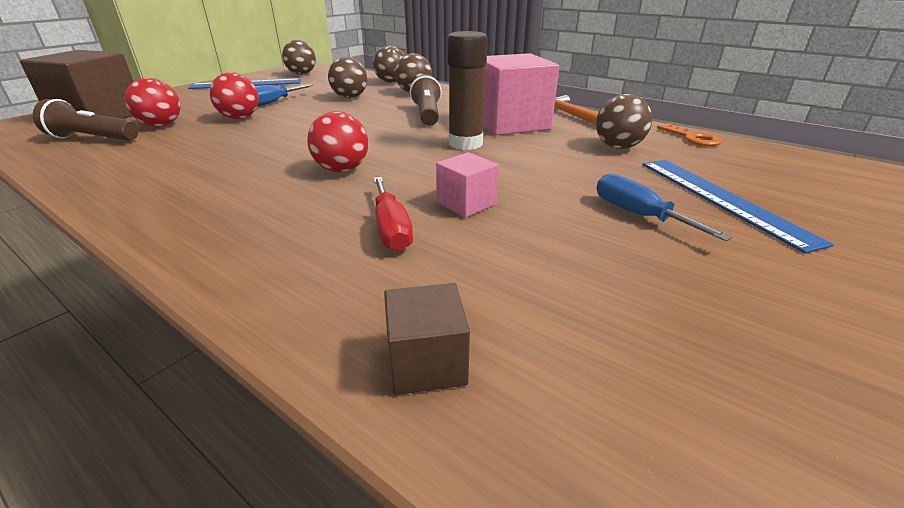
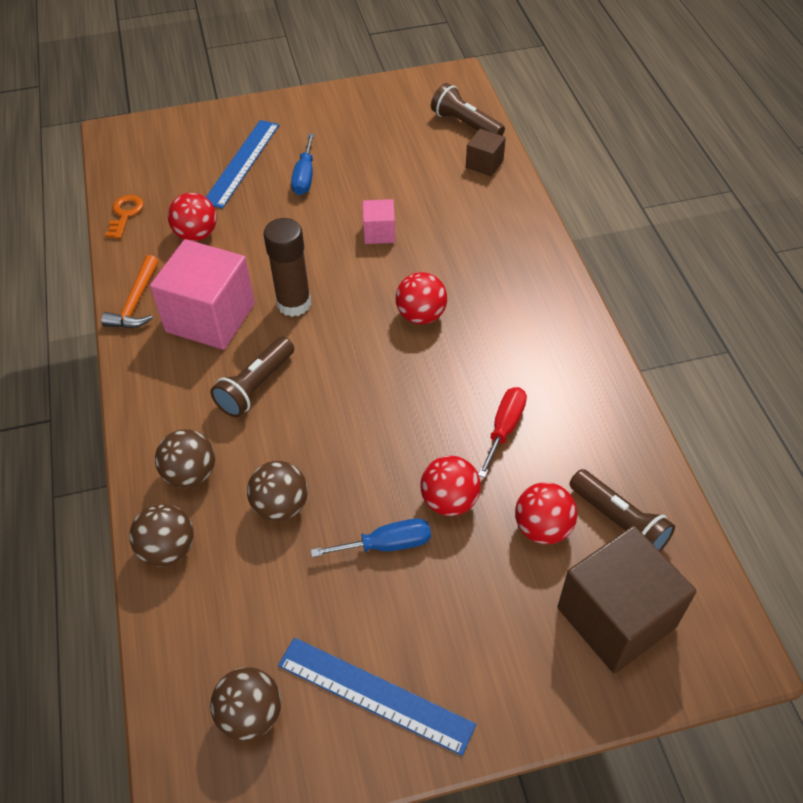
camera: 140 degrees left, 20 degrees up
(391, 229) = (440, 234): red screwdriver -> red screwdriver (504, 428)
(579, 451) = (465, 124): none -> brown flashlight
(618, 147) = (196, 234): brown ball -> red ball

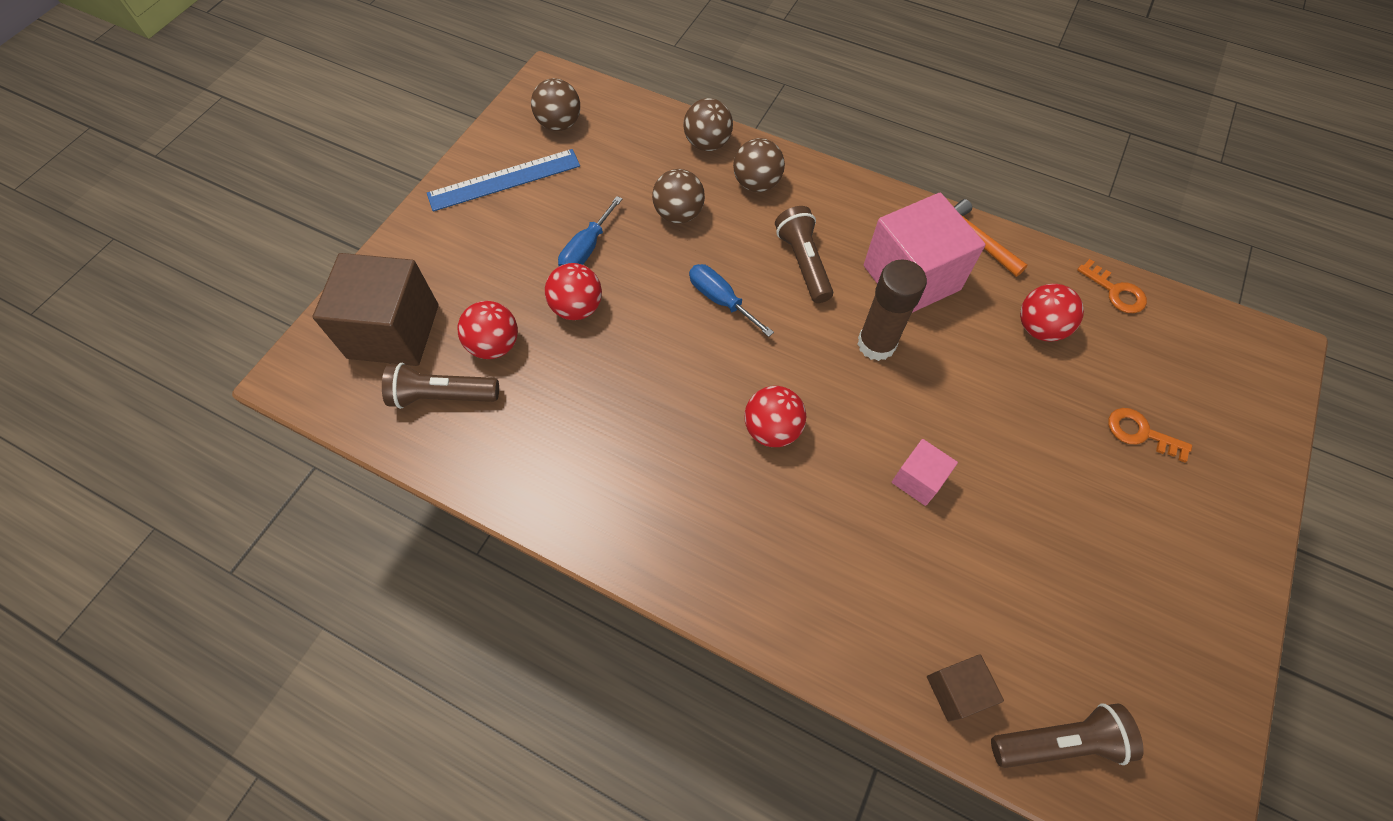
camera: 130 degrees right, 10 degrees up
(242, 163) = (1141, 433): blue ruler -> orange key
(304, 177) = (1071, 475): blue screwdriver -> blue screwdriver (720, 300)
(504, 428) = (595, 392): red screwdriver -> none

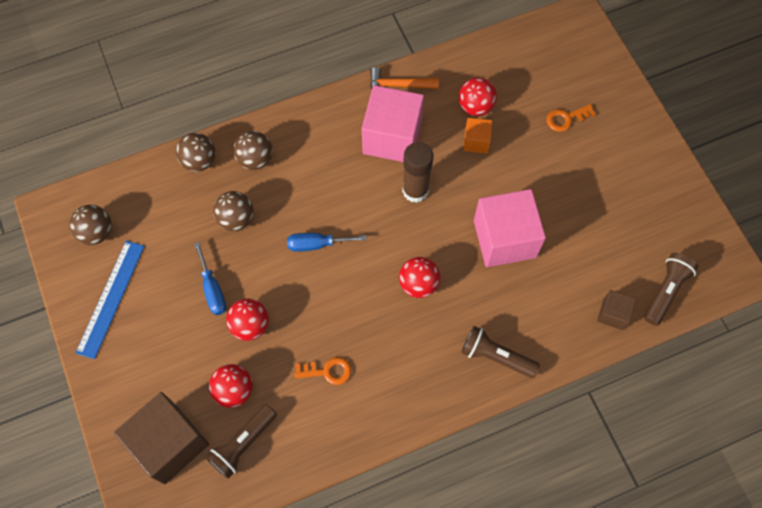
camera: 50 degrees left, 5 degrees up
(803, 263) = (332, 182): brown flashlight -> brown flashlight (495, 356)
(918, 479) = (504, 239): pink cube -> pink cube, size x2.05
(1000, 360) = (476, 141): none -> orange cube
(1115, 291) = (487, 52): orange key -> orange key (327, 371)

